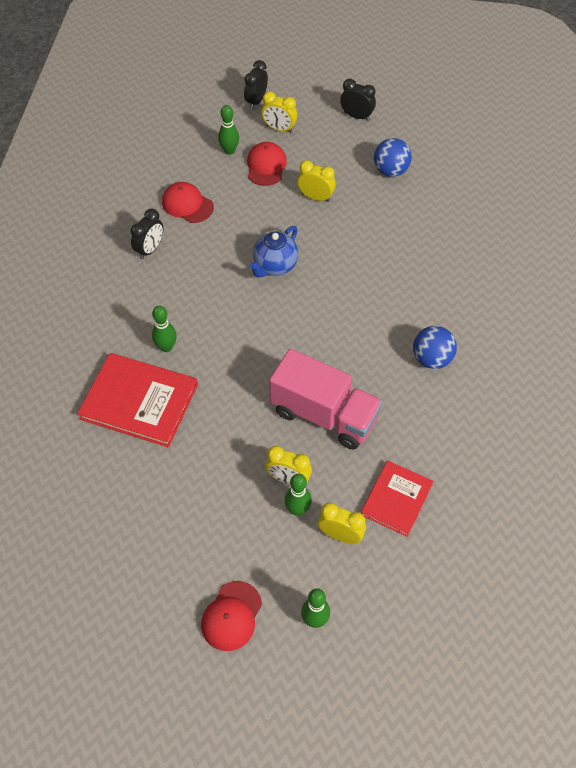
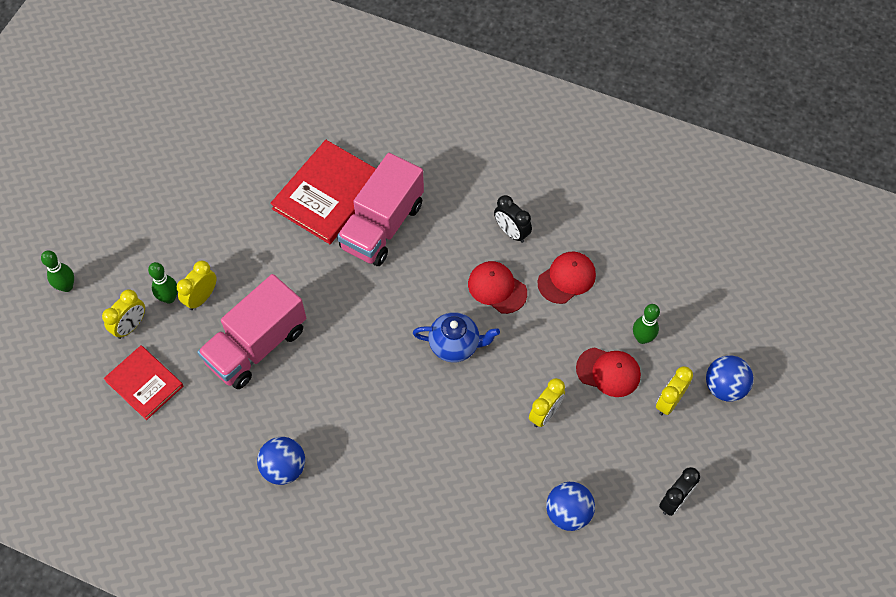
camera: 105 degrees right, 5 degrees up
(166, 347) = (382, 226): green bowling pin -> pink truck
(231, 616) = (98, 226): red cap -> red cap (497, 288)
(256, 101) = (724, 387): black clock -> blue ball
(274, 266) = (455, 345): blue teapot -> blue teapot turned 135 degrees clockwise

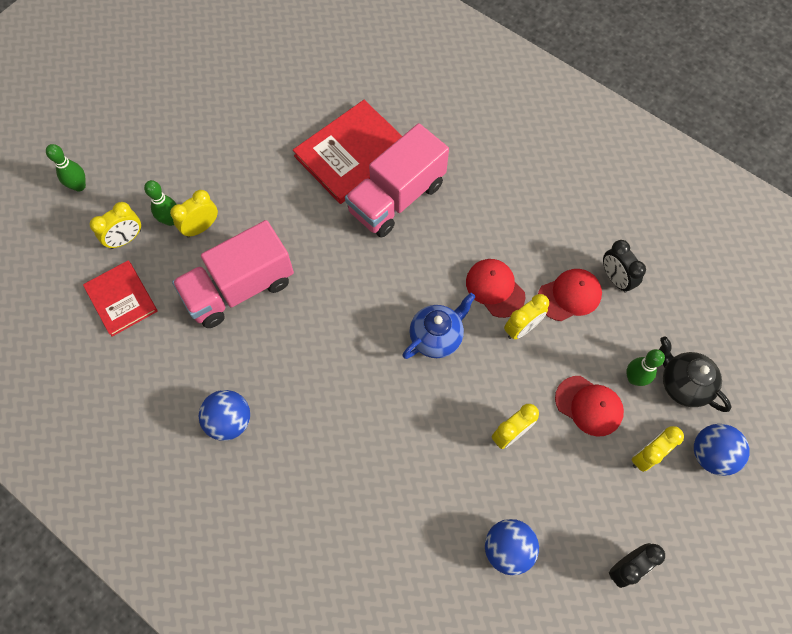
camera: 15 degrees right, 5 degrees up
(455, 345) = (436, 337): blue teapot -> blue teapot turned 60 degrees counterclockwise
(511, 232) = (524, 234): black clock -> black clock (615, 278)
(531, 318) = (522, 328): none -> yellow clock
(686, 332) = (682, 384): none -> black teapot

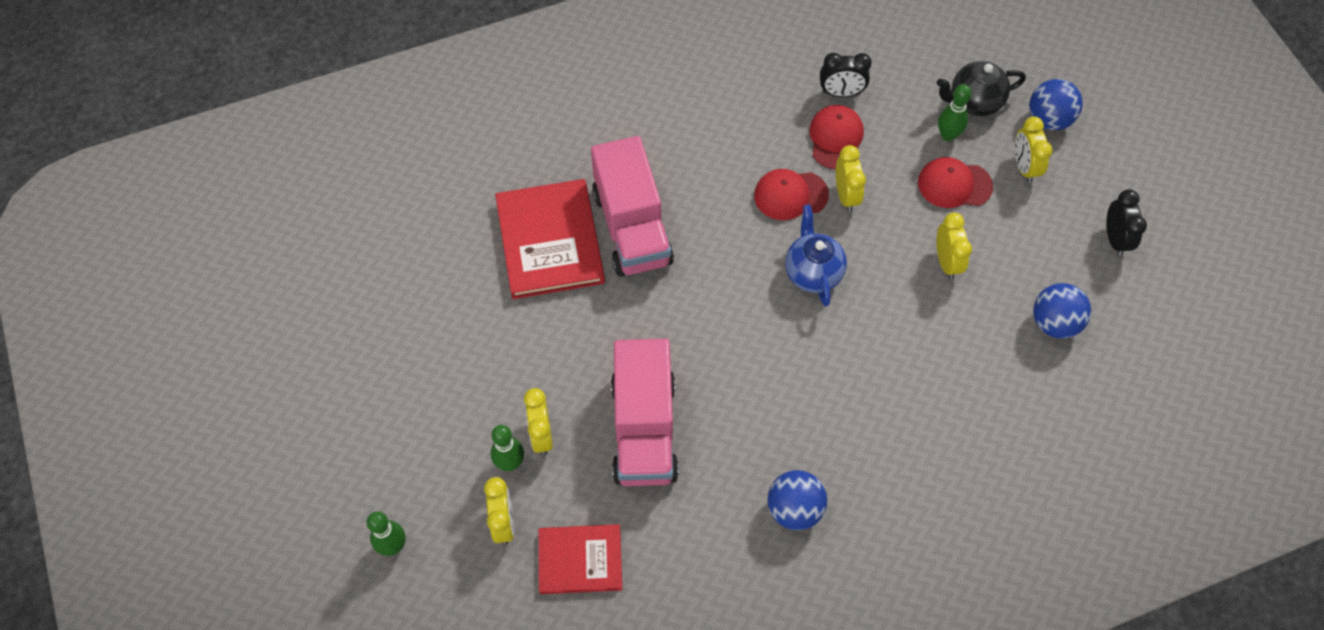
camera: 60 degrees left, 5 degrees down
(589, 406) = (954, 184): red cap -> red cap turned 150 degrees counterclockwise

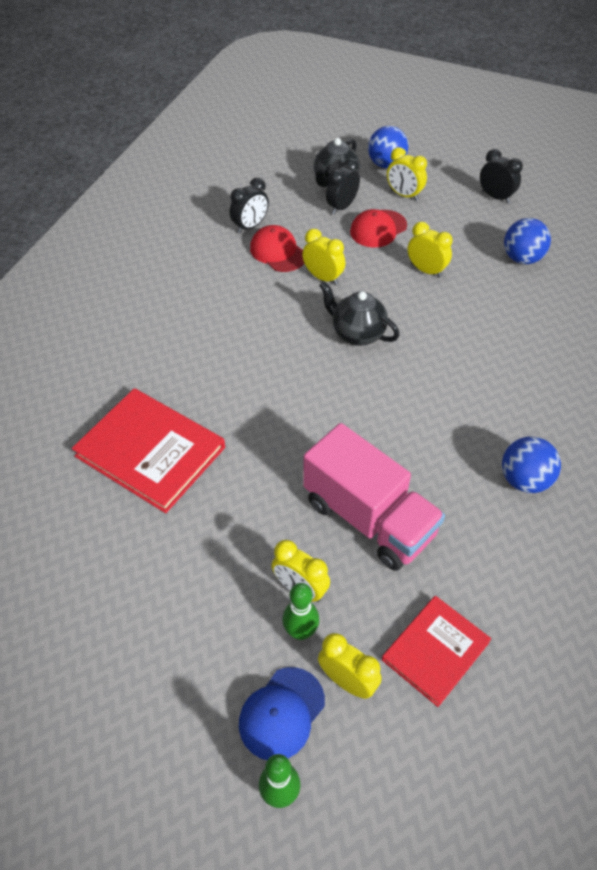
camera: 45 degrees left, 10 degrees down
(443, 502) = (281, 713): none -> blue cap
(632, 227) = (203, 397): pink truck -> none
(790, 195) = (288, 301): red cap -> none
(812, 272) = (357, 334): blue teapot -> black teapot
(947, 135) = (341, 207): green bowling pin -> black clock

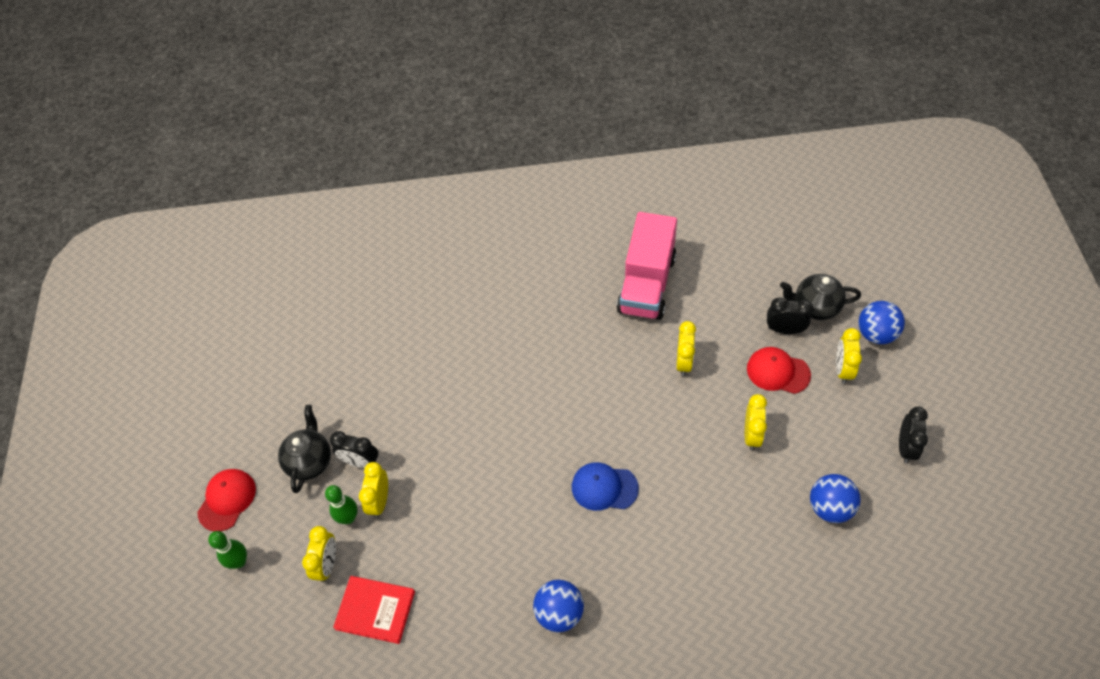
camera: 65 degrees right, 5 degrees up
(150, 452) = (437, 349): red book -> none
(250, 226) = (705, 278): black clock -> black clock (360, 462)
(278, 252) = (690, 314): red cap -> red cap (227, 500)
(281, 713) = (288, 536): blue cap -> blue cap (604, 487)
(357, 334) = (636, 419): black teapot -> black teapot (310, 461)
(369, 518) = (460, 516): pink truck -> pink truck (646, 284)

